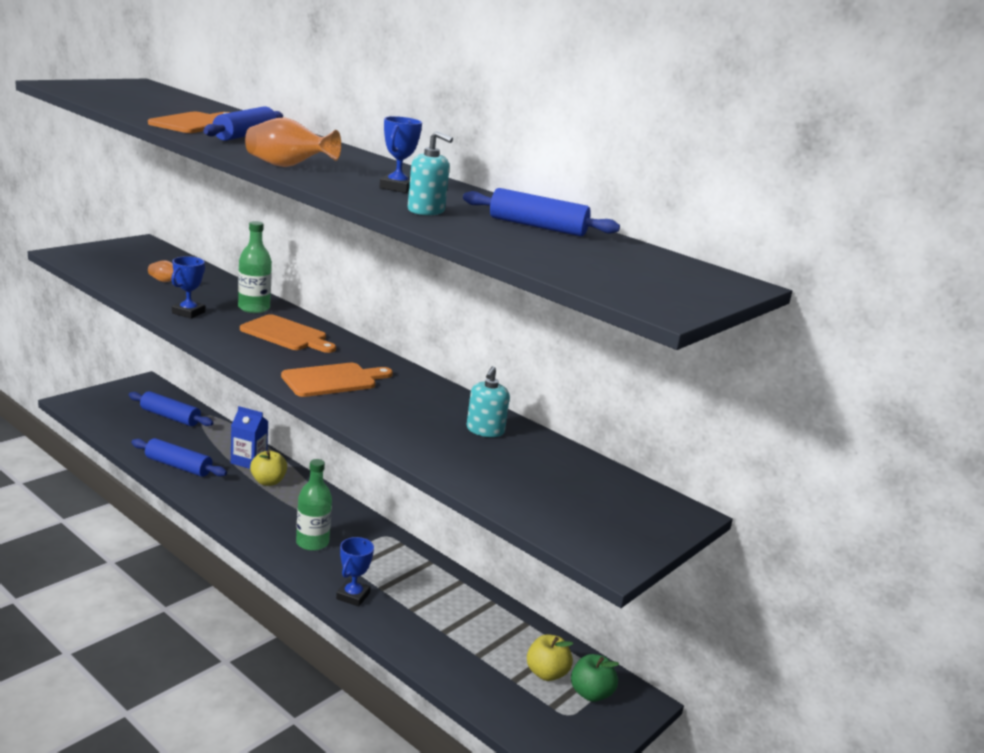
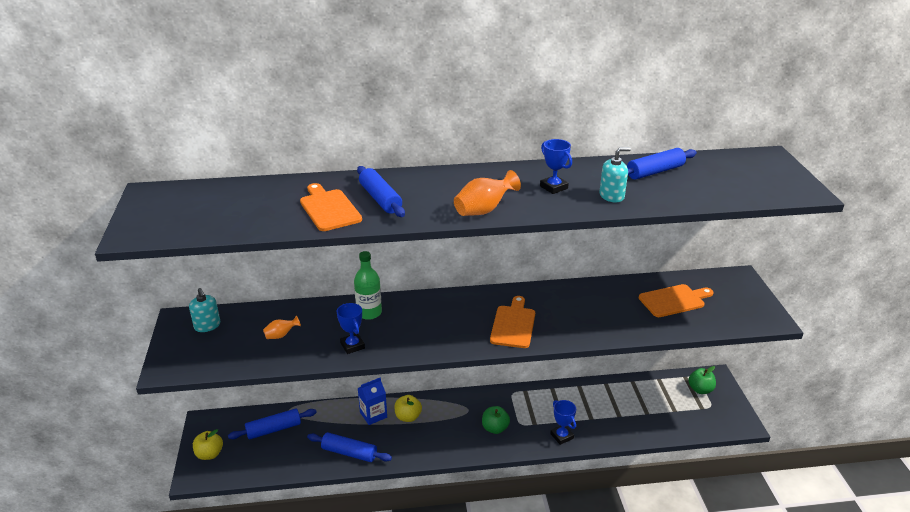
camera: 45 degrees left, 10 degrees up
(178, 466) = (349, 453): blue rolling pin -> blue rolling pin turned 45 degrees clockwise
(286, 334) = (427, 316): orange cutting board -> orange cutting board (674, 300)
(312, 542) = (495, 428): green bottle -> green apple
(485, 430) = (617, 297): turquoise soap dispenser -> turquoise soap dispenser (207, 326)
(546, 673) = (676, 396): yellow apple -> yellow apple (209, 454)

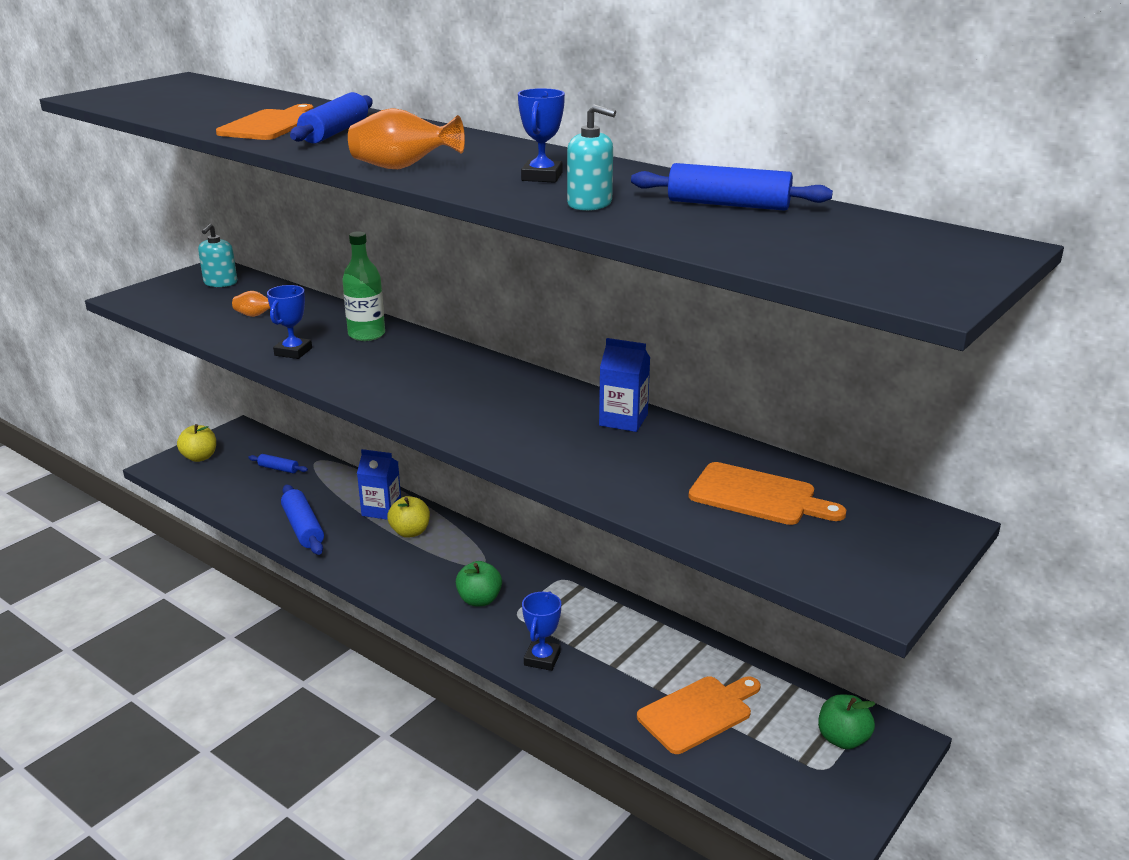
camera: 45 degrees right, 5 degrees down
(274, 429) = (278, 469): blue rolling pin -> blue rolling pin, size x0.57
(513, 325) = (485, 414): orange cutting board -> orange cutting board (698, 713)
(570, 293) = (623, 420): none -> blue carton

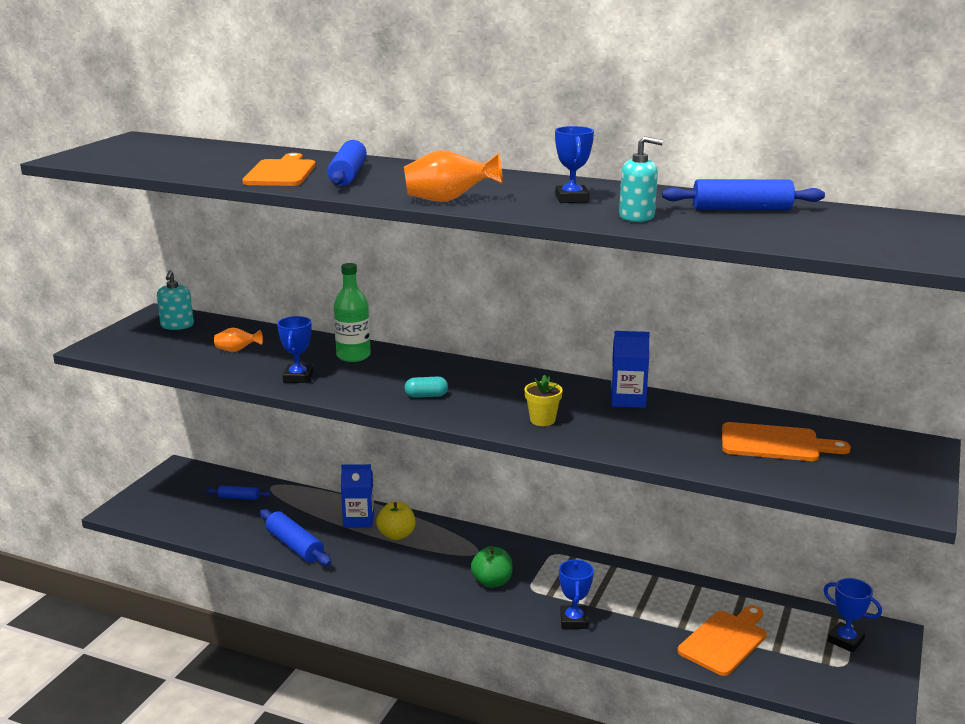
camera: 15 degrees left, 5 degrees down
(200, 457) = (154, 498): yellow apple -> none
(407, 388) = (426, 396): none -> turquoise capsule
(510, 432) = (542, 420): none -> yellow flower pot
(842, 739) = (845, 640): green apple -> blue trophy

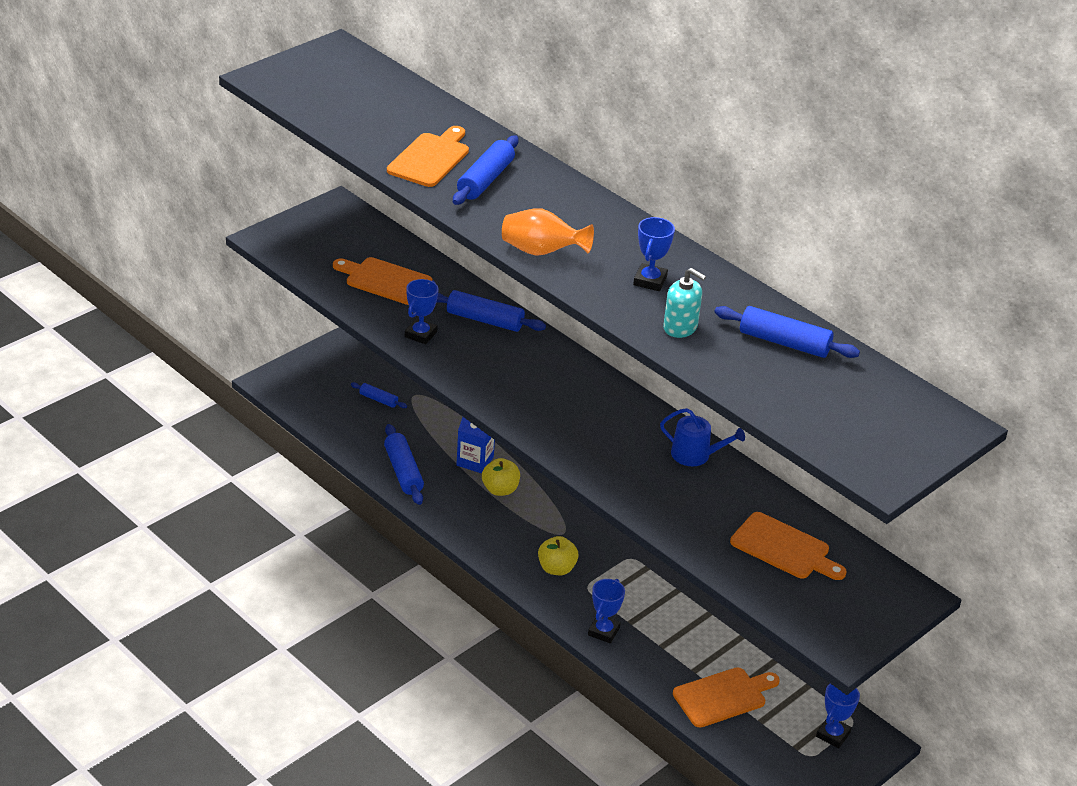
camera: 20 degrees right, 15 degrees up
(177, 325) = (348, 228): turquoise soap dispenser -> none
(237, 350) = (385, 280): orange vase -> orange cutting board
(353, 356) = (485, 320): green bottle -> blue rolling pin
(426, 396) = (518, 393): turquoise capsule -> none
(492, 582) = (556, 568): green apple -> yellow apple
(542, 420) = (600, 455): yellow flower pot -> none
(628, 400) = (695, 455): blue carton -> blue watering can
(845, 640) = (833, 735): blue trophy -> blue trophy turned 60 degrees clockwise

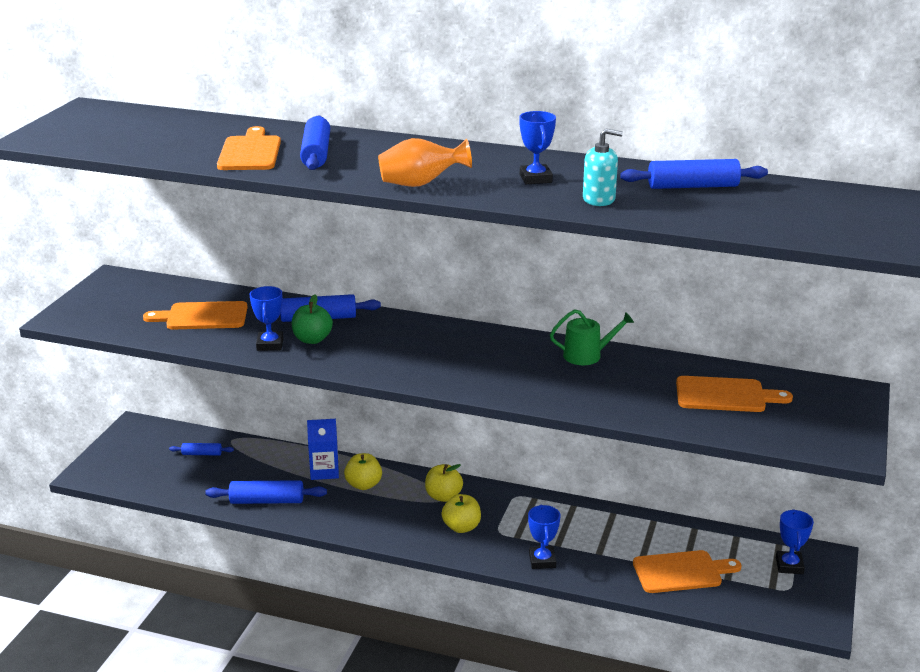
camera: 25 degrees left, 10 degrees down
(403, 472) = (267, 501): blue rolling pin -> blue rolling pin turned 45 degrees counterclockwise
(461, 342) = (312, 339): none -> green apple
(564, 531) = (443, 496): none -> yellow apple
(695, 455) = (587, 355): blue watering can -> green watering can
(723, 696) = (681, 572): orange cutting board -> orange cutting board turned 45 degrees clockwise

